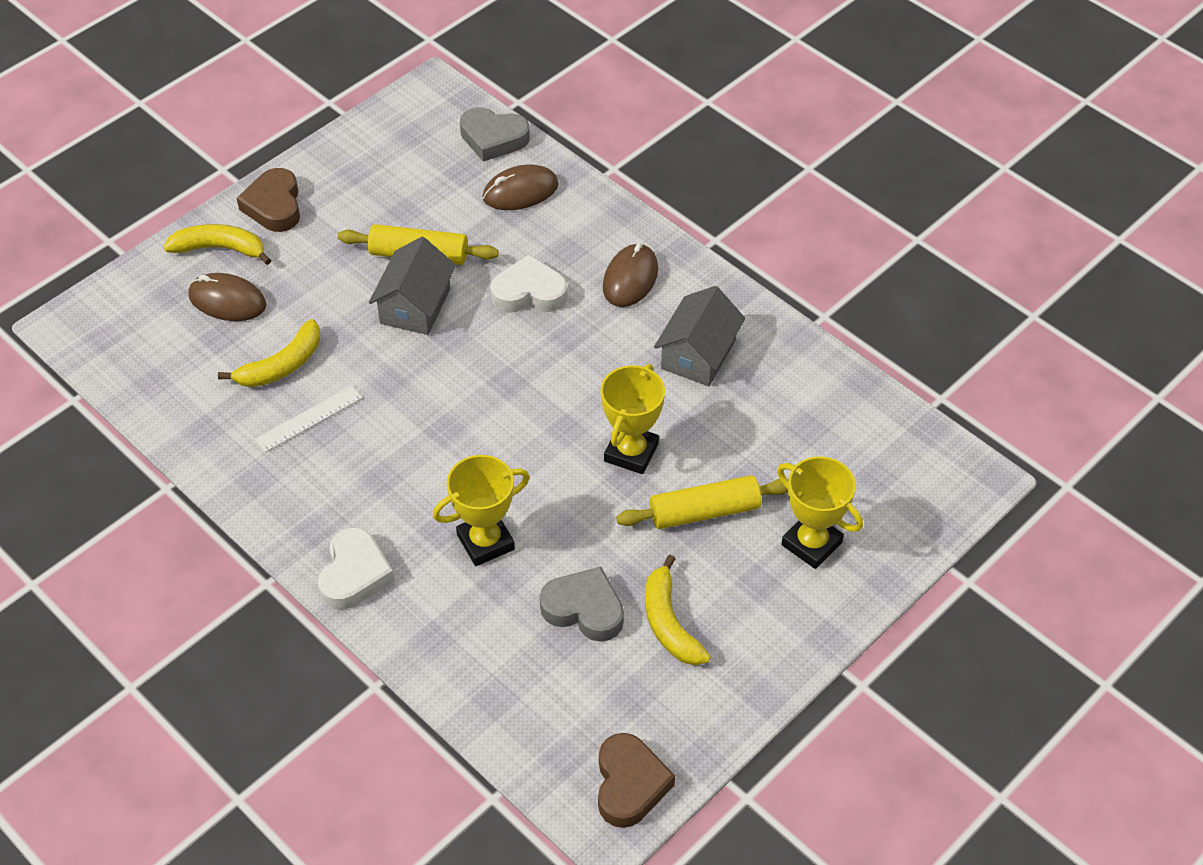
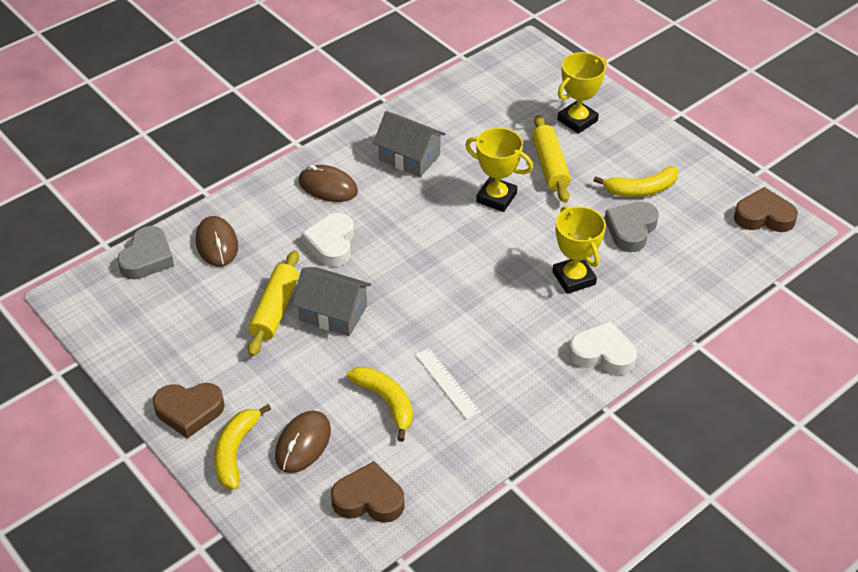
camera: 85 degrees left, 5 degrees down
(152, 362) = (369, 499): none -> brown heart

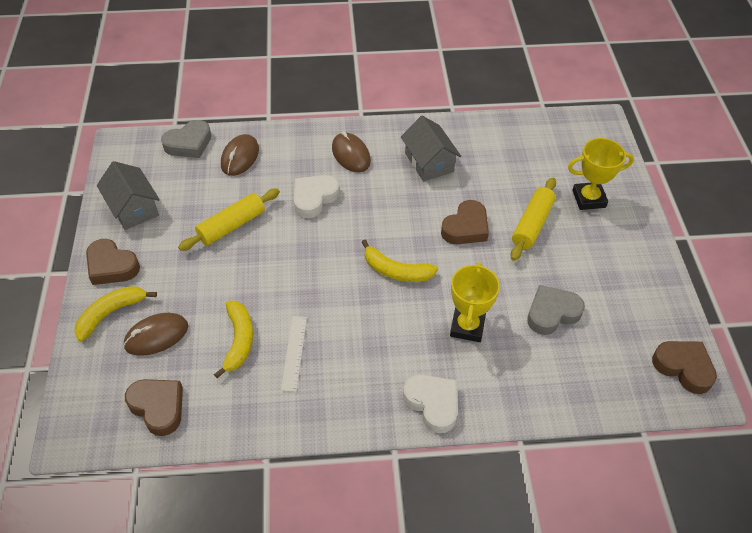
camera: 35 degrees right, 5 degrees up
(333, 313) = (267, 251): grey house -> grey house (133, 208)
(496, 197) = (466, 227): yellow trophy -> brown heart
(641, 189) = (591, 284): yellow banana -> yellow banana (396, 271)

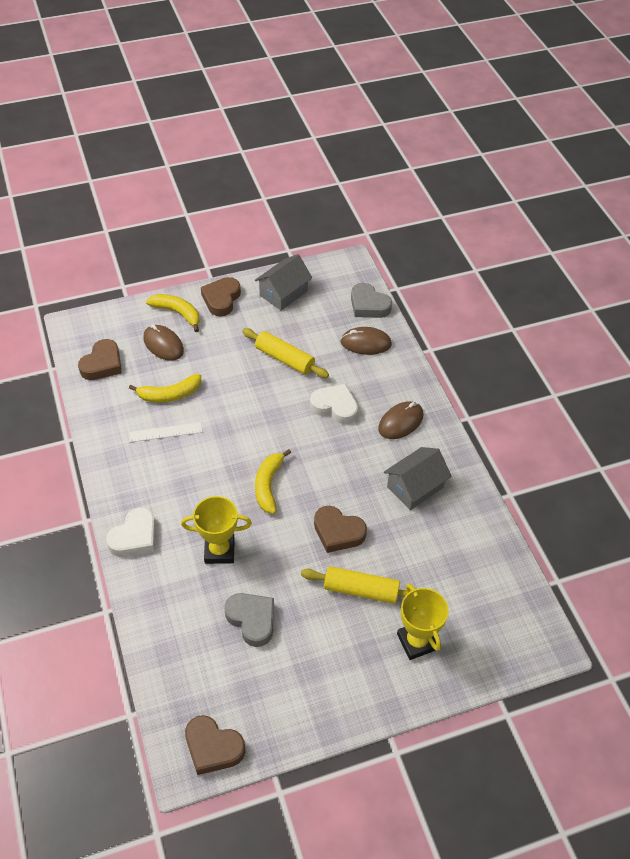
camera: 75 degrees right, 0 degrees up
(683, 367) = (213, 747): brown heart -> brown heart turned 90 degrees clockwise

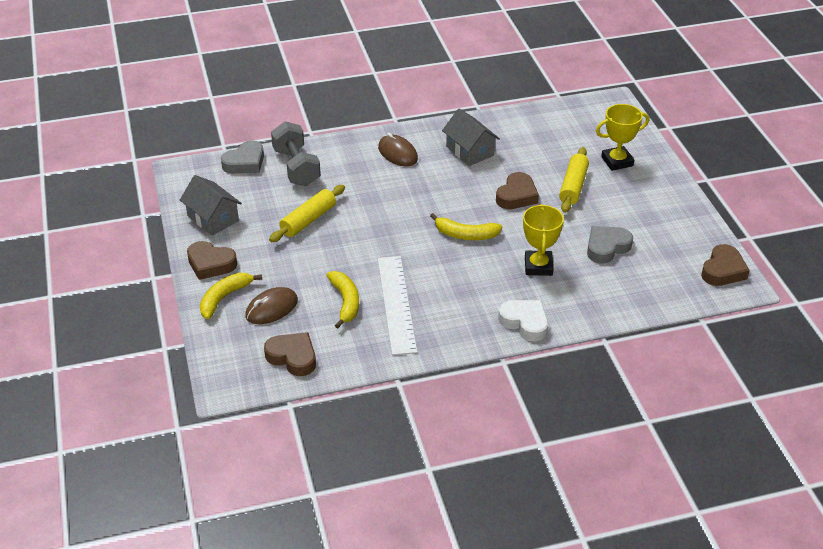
camera: 85 degrees left, 10 degrees down
(166, 432) = (396, 304): white ruler -> white ruler, size x1.84
(335, 407) = (375, 190): white heart -> none
(366, 343) = (296, 167): brown mouse -> grey dumbbell

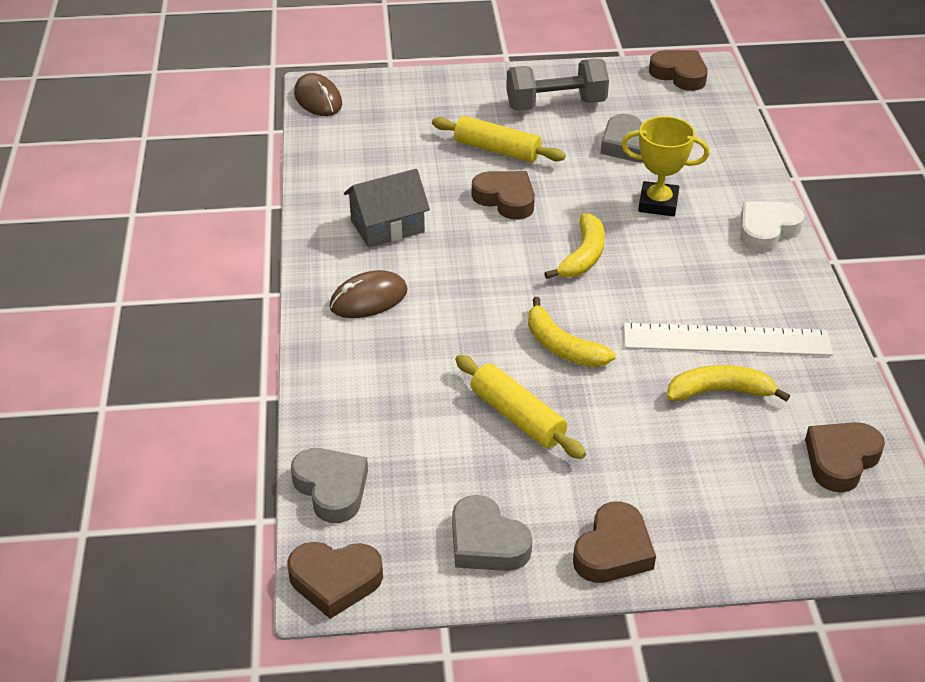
camera: 80 degrees left, 0 degrees up
(184, 173) = (335, 581): none -> brown heart
(213, 218) = (486, 542): grey house -> grey heart
(224, 298) = (703, 535): yellow banana -> yellow banana (562, 346)
(271, 308) = (731, 477): brown mouse -> brown mouse (318, 99)
(296, 167) = (368, 420): grey dumbbell -> grey dumbbell (556, 104)
(617, 161) = (453, 108): yellow trophy -> none

